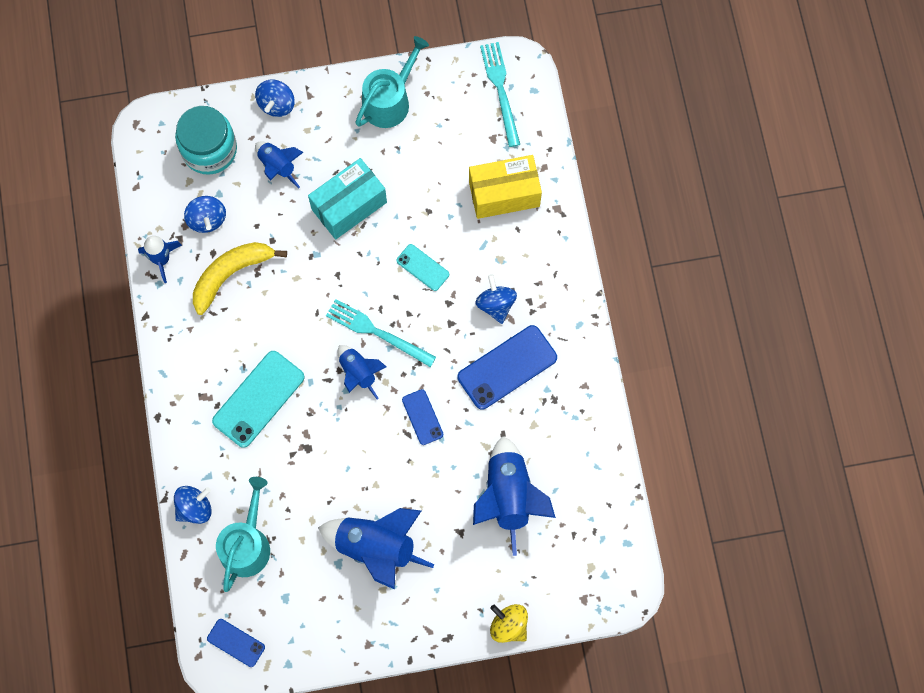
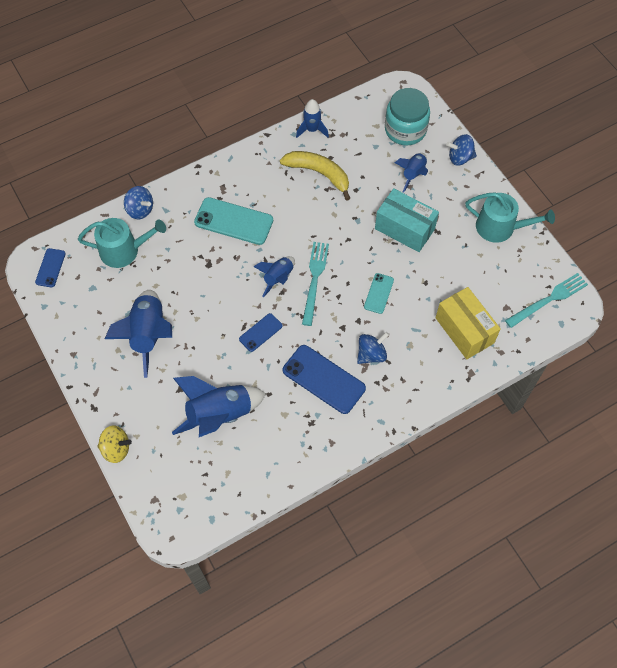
camera: 70 degrees right, 10 degrees down
(207, 219) = (353, 146): blue spinning top -> none
(508, 625) = (116, 449): yellow spinning top -> yellow spinning top turned 75 degrees clockwise

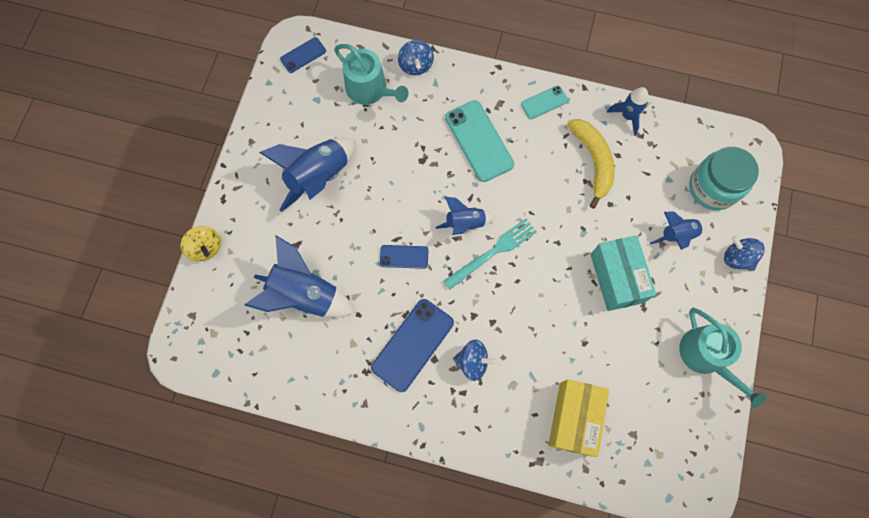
camera: 45 degrees right, 10 degrees up
(324, 379) = (413, 345): blue phone -> blue phone turned 45 degrees clockwise
(379, 293) = (534, 315): turquoise phone -> turquoise phone (544, 102)
(548, 299) = (680, 465): turquoise fork -> none

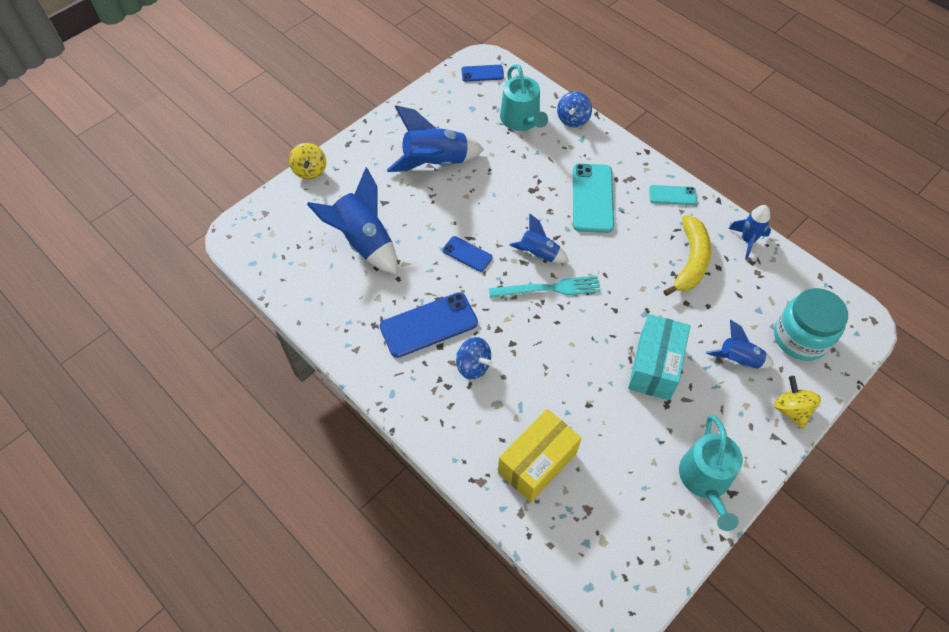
camera: 30 degrees right, 15 degrees down
(737, 258) = (791, 410): blue spinning top -> yellow spinning top

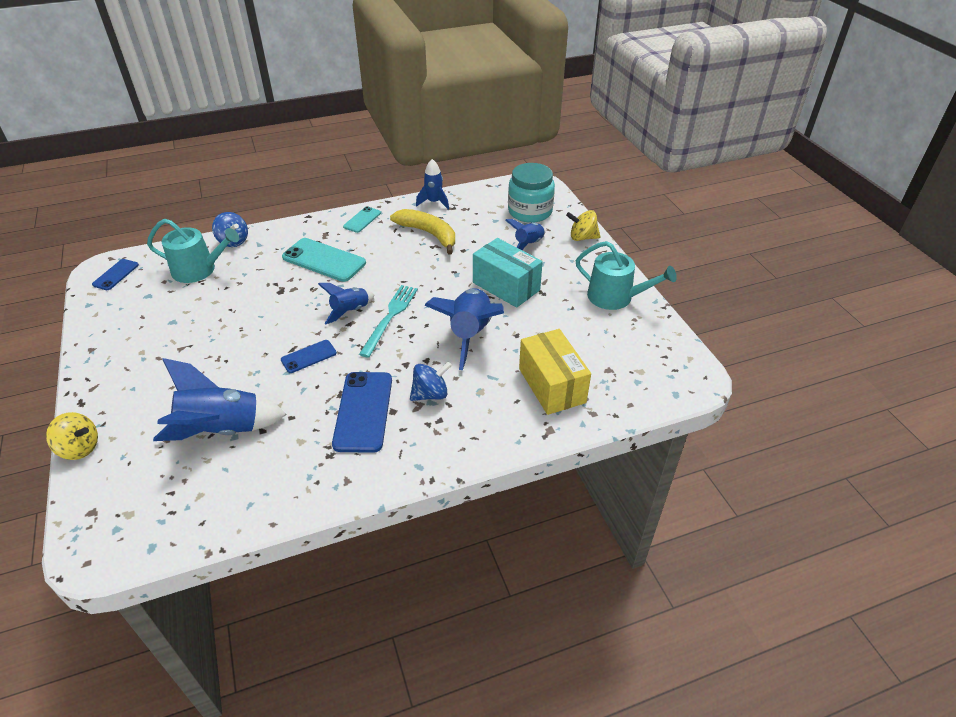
camera: 65 degrees left, 15 degrees down
(435, 163) = (182, 343): blue rocket -> blue rocket (470, 334)

